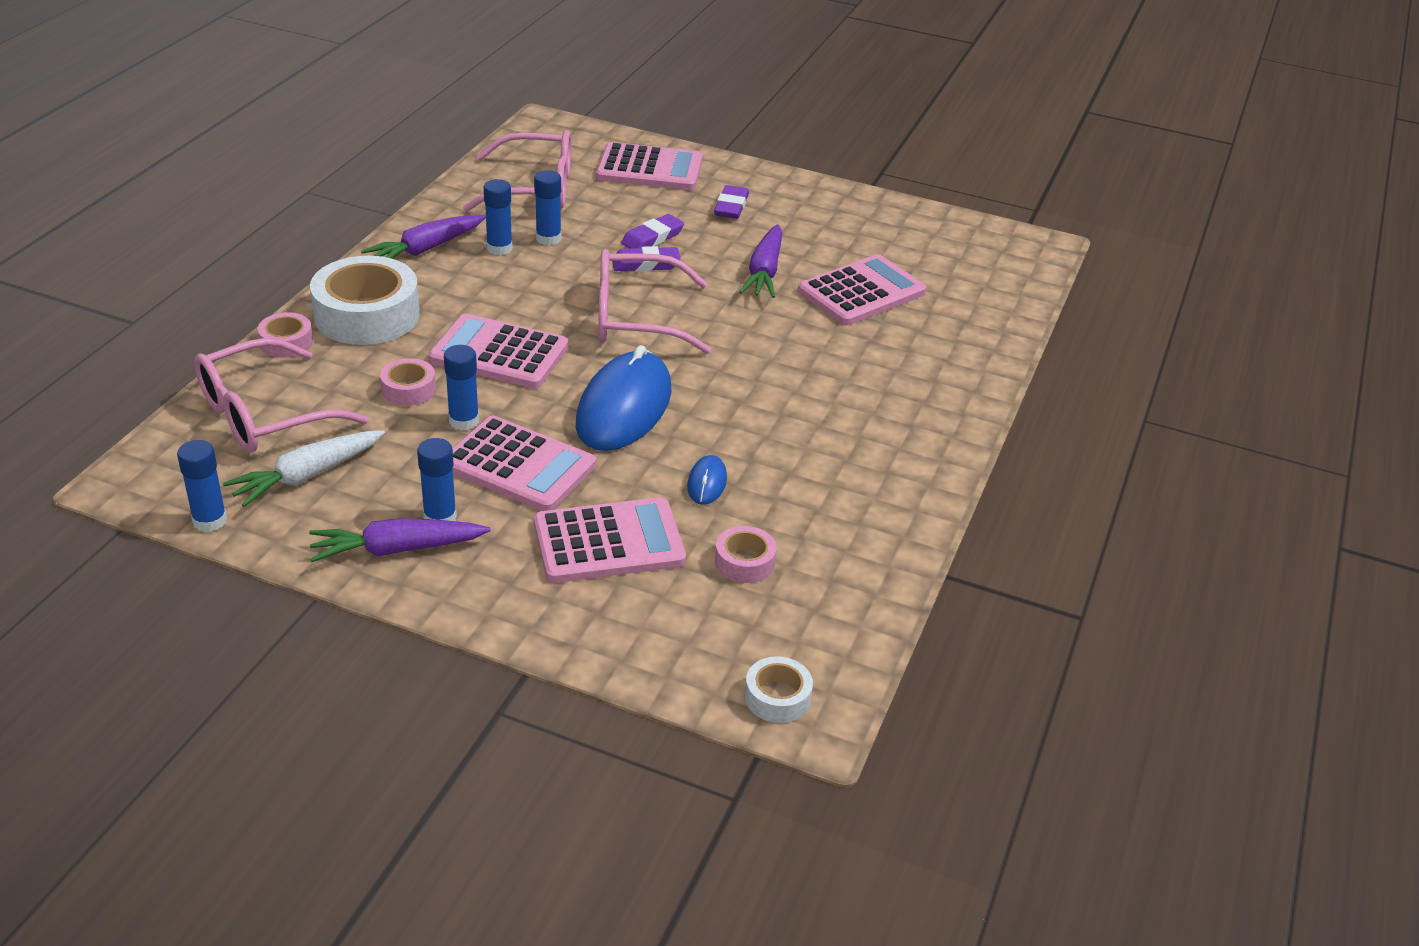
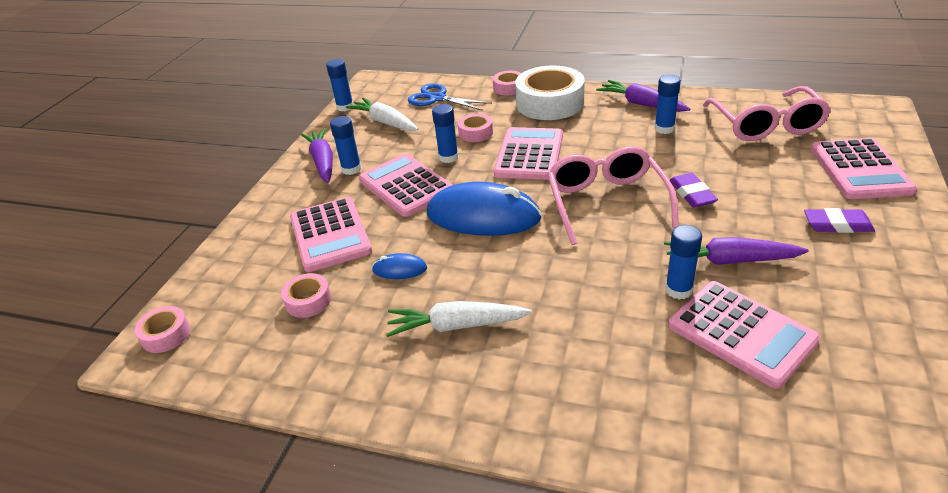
camera: 90 degrees right, 0 degrees up
(263, 414) = (437, 98): pink glasses -> blue scissors
(519, 465) = (406, 186): pink calculator -> pink calculator turned 120 degrees clockwise
(548, 238) = (695, 145): blue glue stick -> blue glue stick (678, 290)
(652, 238) = (738, 190): purple eraser -> none
(777, 697) = (166, 335): white tape -> pink tape
(816, 449) = (456, 326): none -> white carrot

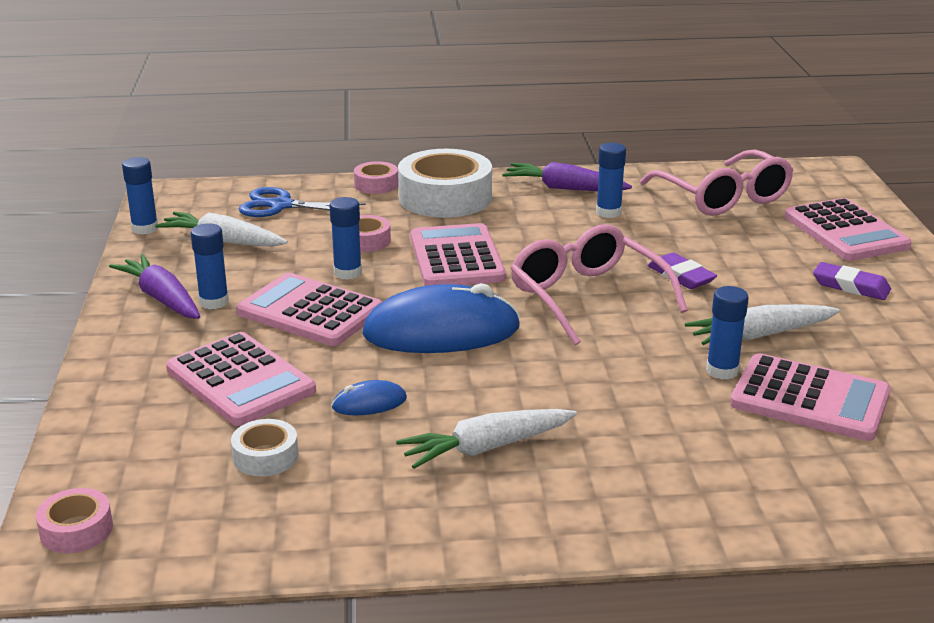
camera: 25 degrees left, 10 degrees down
(308, 301) = (265, 456): pink tape -> white tape
(729, 261) = (760, 335): purple carrot -> white carrot
(837, 225) = (850, 286): purple eraser -> purple eraser turned 45 degrees clockwise

